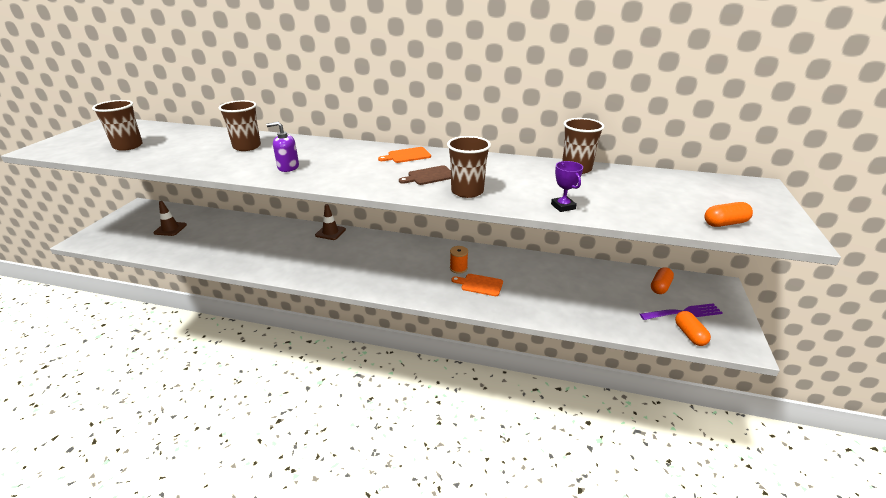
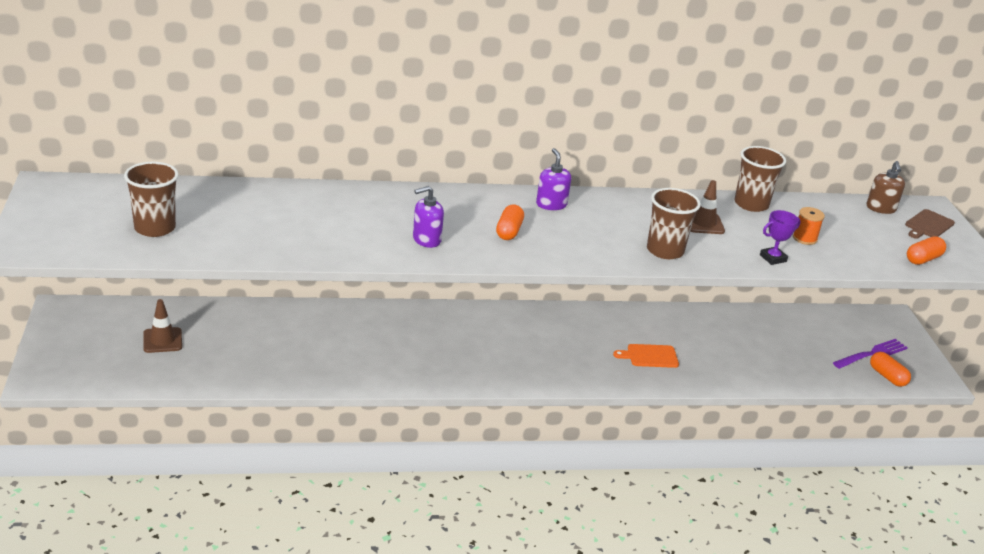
camera: 25 degrees left, 0 degrees up
(247, 147) = (330, 211): brown cup -> none
(330, 232) = (408, 312): brown traffic cone -> brown traffic cone (703, 223)
(407, 156) = (551, 204): orange cutting board -> purple soap dispenser
(429, 176) = (606, 233): brown cutting board -> brown cutting board (928, 225)
(458, 268) = (611, 339): orange spool -> orange spool (804, 238)
(563, 206) = (773, 258): purple trophy -> purple trophy turned 75 degrees counterclockwise
(660, 287) = (837, 328): orange capsule -> orange capsule (509, 231)
(703, 182) = (881, 208): none -> brown soap dispenser

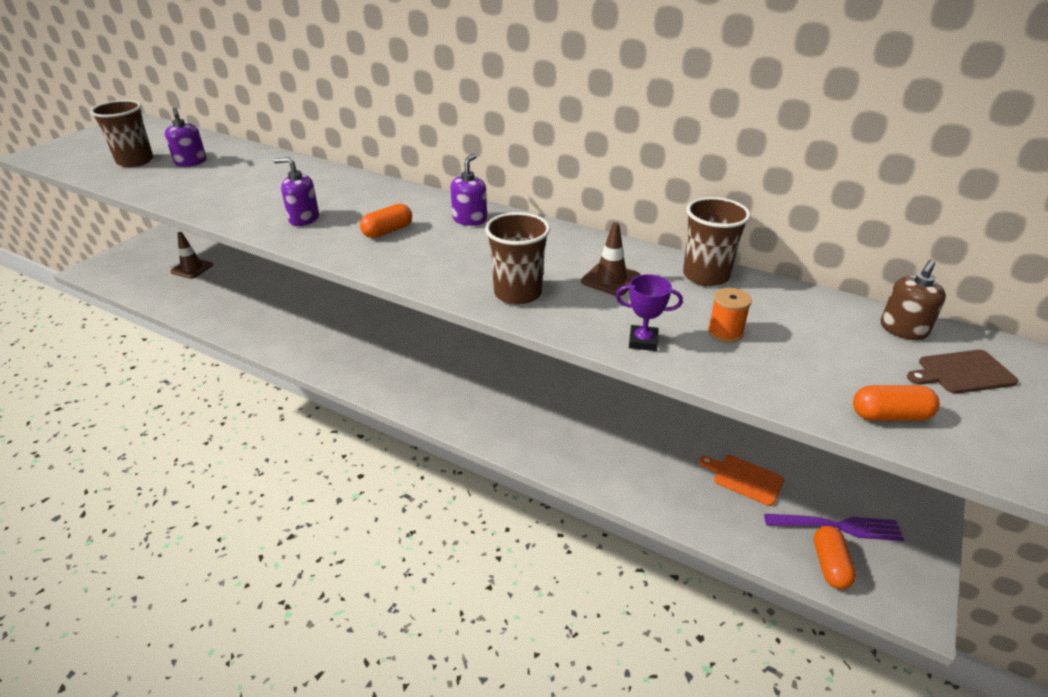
camera: 40 degrees right, 5 degrees up
(217, 214) = (191, 162): none -> purple soap dispenser
(650, 356) = (546, 420): orange cutting board -> orange cutting board (744, 479)

